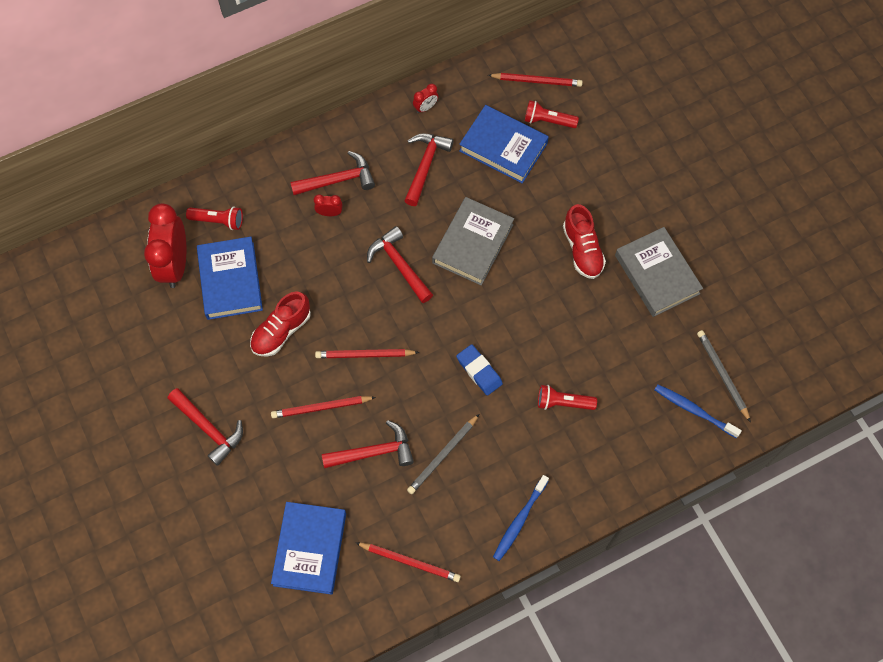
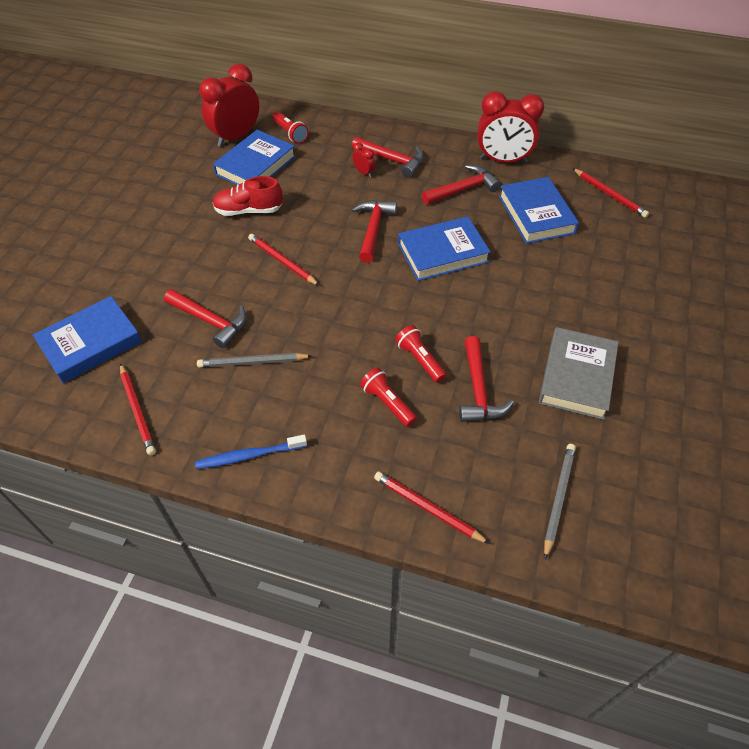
camera: 45 degrees right, 15 degrees down
(209, 429) = (134, 228): red hammer -> red hammer (478, 390)
(321, 407) = (214, 269): red pencil -> red pencil (428, 508)
(425, 107) = (503, 160): red clock -> red clock, size x2.36
(472, 243) = (442, 253): grey book -> blue book
(479, 371) = (348, 331): blue eraser -> none
(548, 121) = (592, 221): red flashlight -> red flashlight (420, 360)
(582, 250) = (527, 315): red shoe -> none
(694, 410) = (498, 504): blue toothbrush -> none

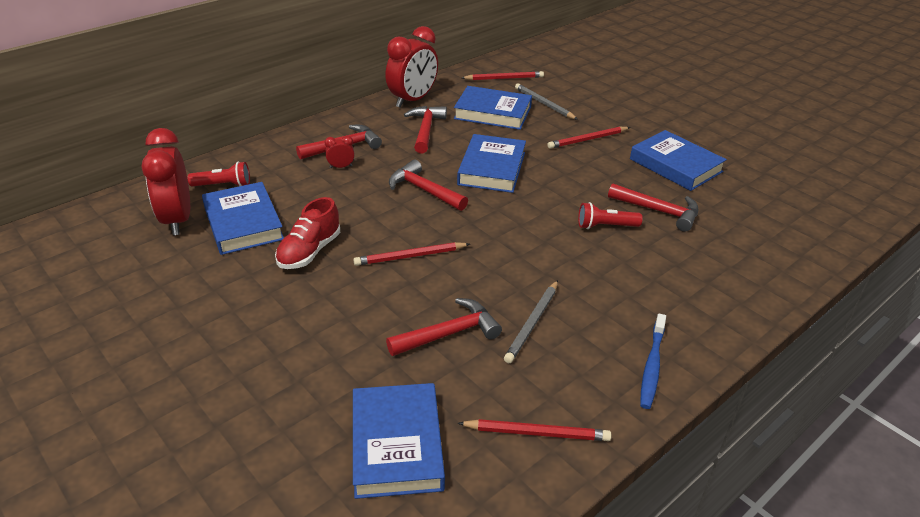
camera: 60 degrees left, 15 degrees down
(387, 403) = (642, 261): red flashlight -> none
(428, 508) = (765, 282): red pencil -> red pencil (587, 139)
(558, 499) = (784, 219): grey pencil -> grey pencil (544, 104)
(576, 376) = (675, 165): grey book -> blue book

